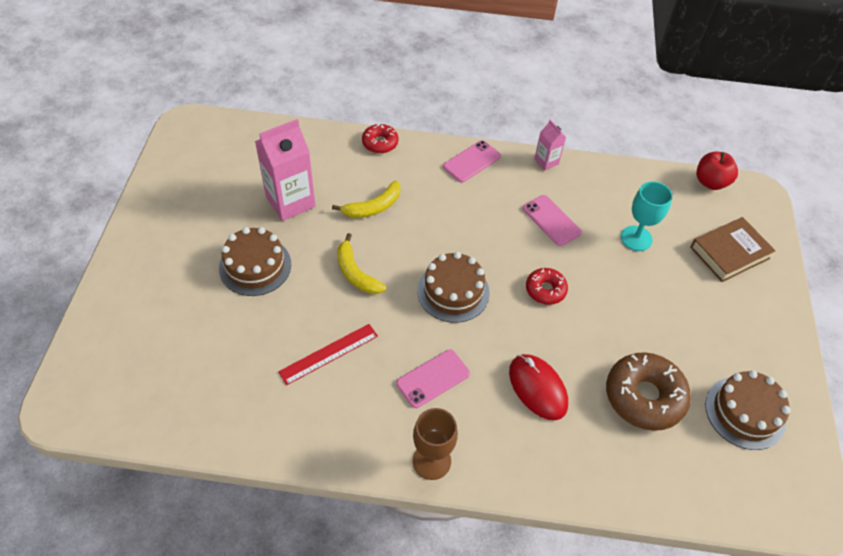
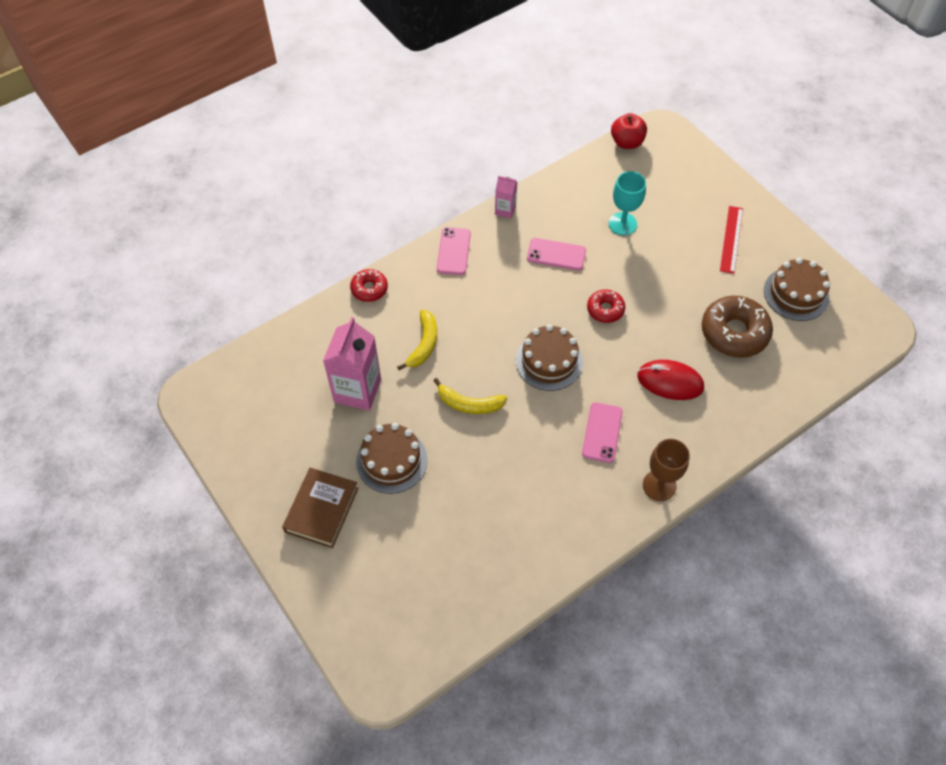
camera: 40 degrees left, 5 degrees up
(329, 354) = (517, 476): red ruler -> red ruler (731, 239)
(729, 253) = (687, 188): brown book -> brown book (322, 510)

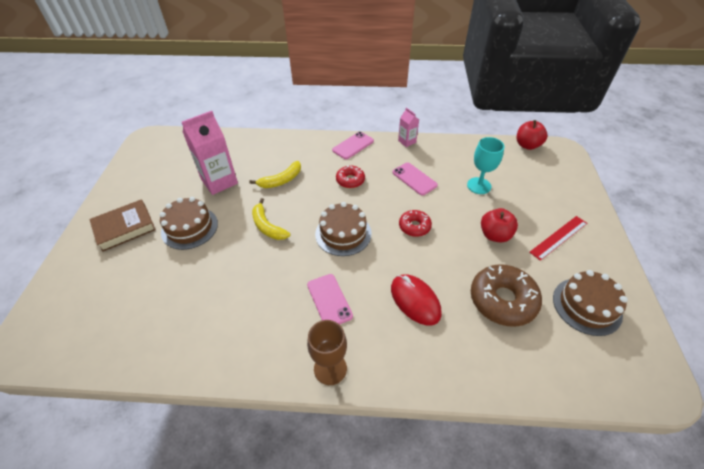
camera: 40 degrees right, 10 degrees down
(369, 289) = (286, 139): red donut -> red donut (350, 180)
(602, 432) = (329, 300): pink phone -> pink phone turned 75 degrees counterclockwise
(680, 272) = (495, 235): none -> red apple

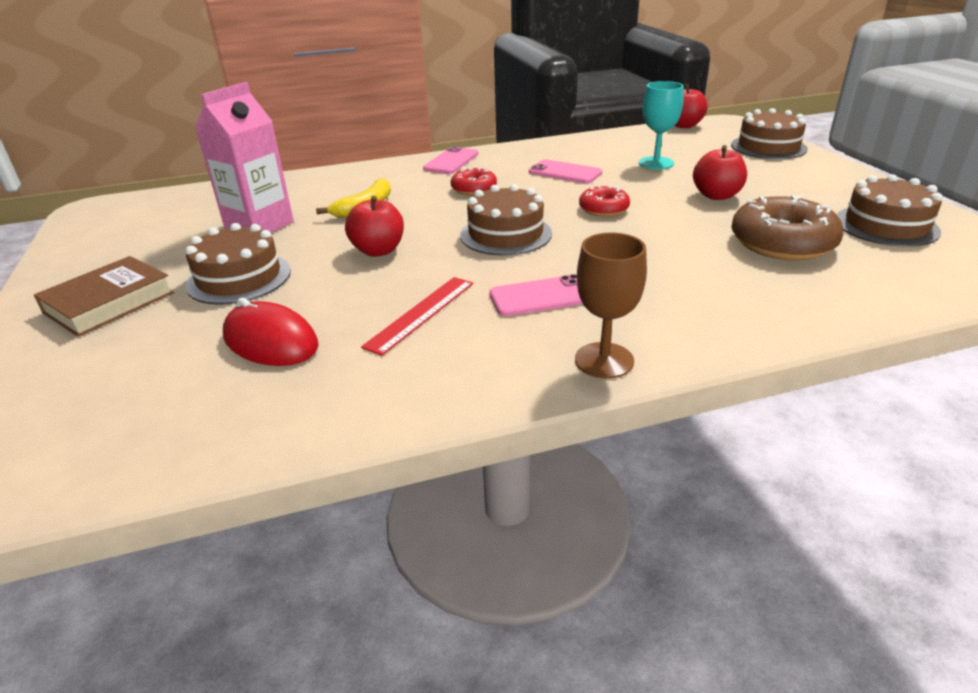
camera: 20 degrees left, 15 degrees down
(267, 226) = (378, 250): yellow banana -> red apple
(329, 300) = (541, 296): pink phone -> pink phone turned 60 degrees counterclockwise
(407, 141) = (525, 146): pink carton -> none
(415, 300) = (667, 269): red mouse -> red mouse (270, 341)
(558, 237) = (795, 182): red ruler -> red ruler (421, 313)
(570, 189) = (768, 147): none -> brown cake

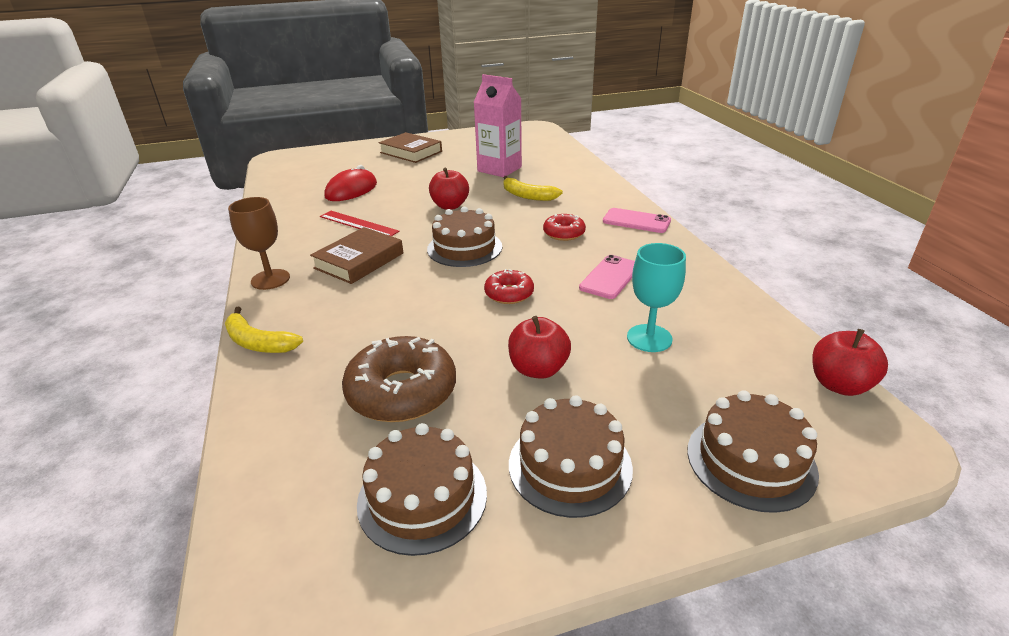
camera: 90 degrees right, 0 degrees up
(239, 278) = (426, 174): brown cake -> brown cake (570, 465)
(541, 296) = (359, 261): pink phone -> brown book
(756, 334) = (258, 342): none -> yellow banana

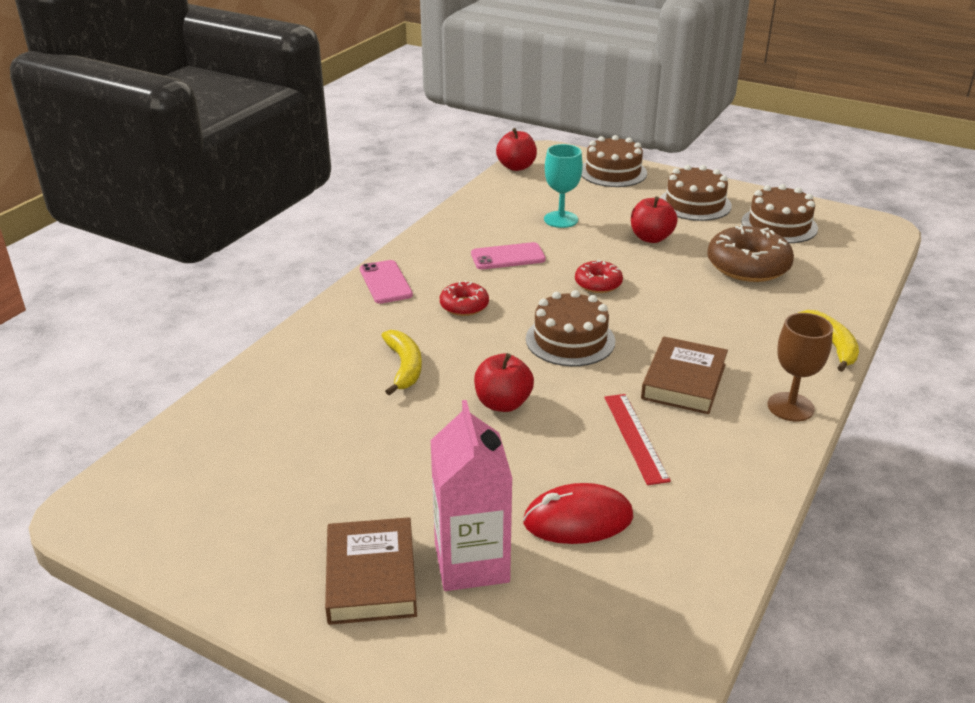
camera: 135 degrees left, 0 degrees up
(359, 261) = (684, 381): brown book -> brown book turned 60 degrees counterclockwise
(499, 169) = (343, 434): pink carton -> pink carton (471, 562)

